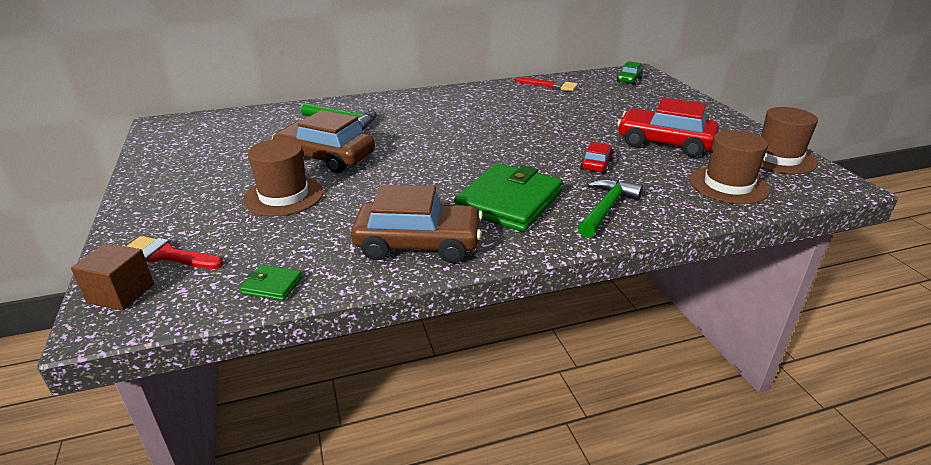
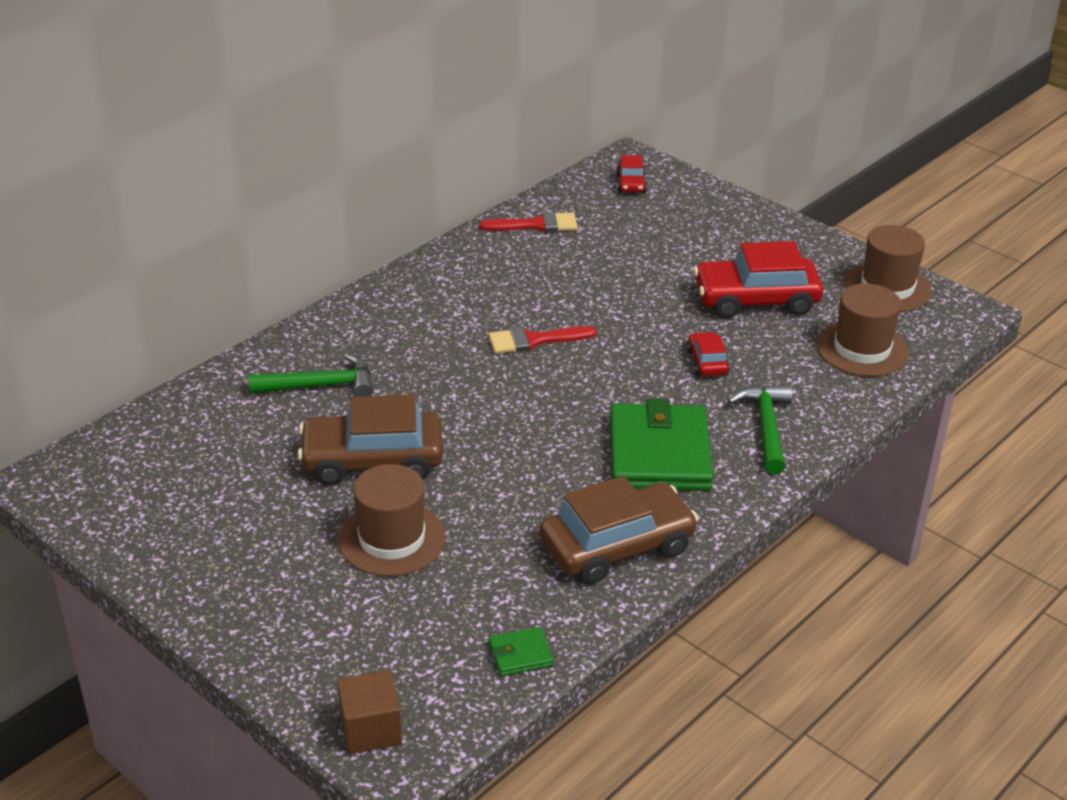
camera: 30 degrees left, 5 degrees up
(166, 255) = (357, 668): red brush -> red brush (534, 340)
(629, 80) = (631, 183): green car -> red car

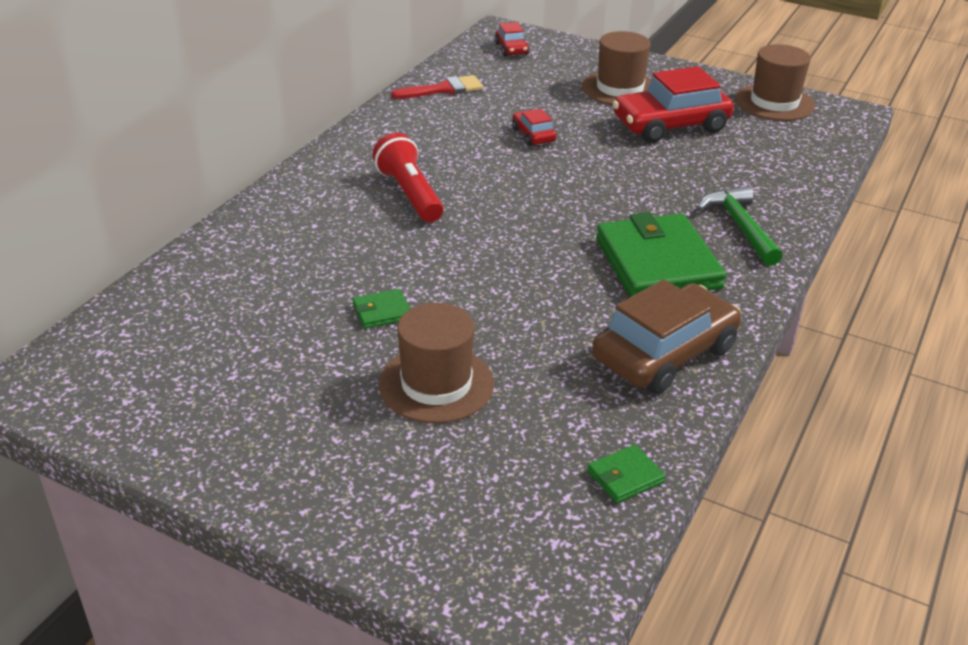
camera: 15 degrees left, 0 degrees up
(320, 386) = (298, 250): green hammer -> none
(370, 729) = (505, 590): brown cube -> none
(372, 461) = (382, 312): brown car -> green wallet
(450, 341) = (410, 194): none -> red flashlight
(534, 340) = (489, 183): red brush -> none
(707, 362) = (656, 180): red car -> red car (533, 135)
(862, 349) = (783, 152): brown hat -> brown hat (620, 88)

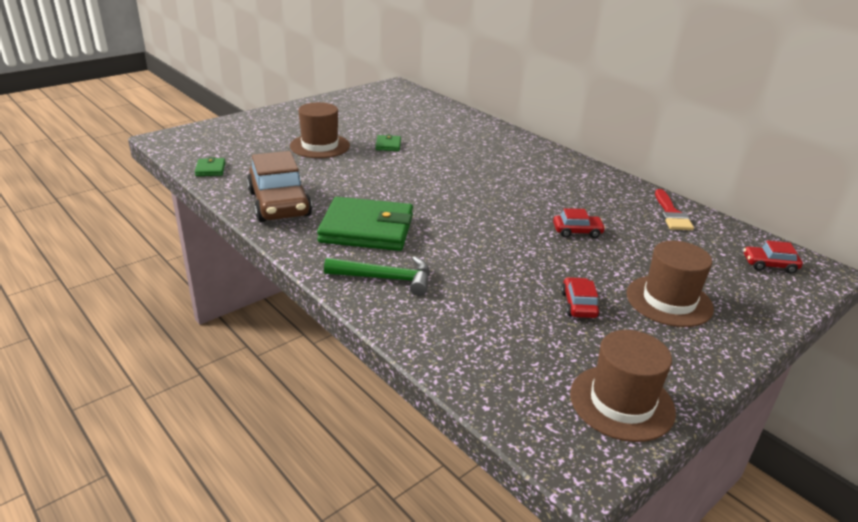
camera: 110 degrees right, 5 degrees down
(410, 194) = (506, 172): red flashlight -> none
(670, 125) = (578, 305): red car -> red car, size x0.48

